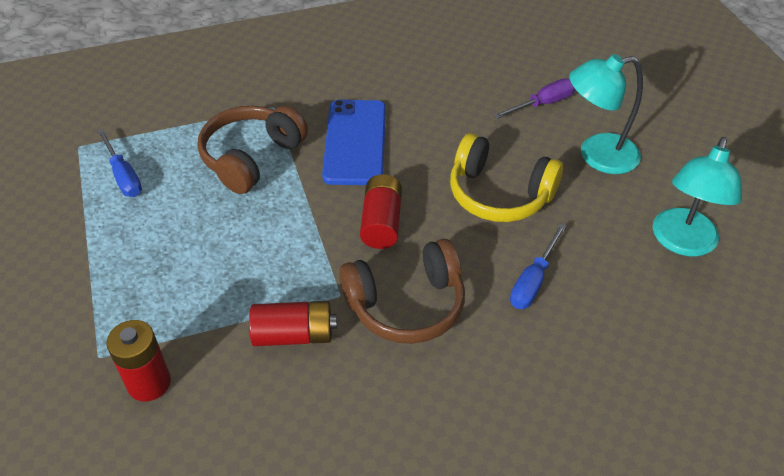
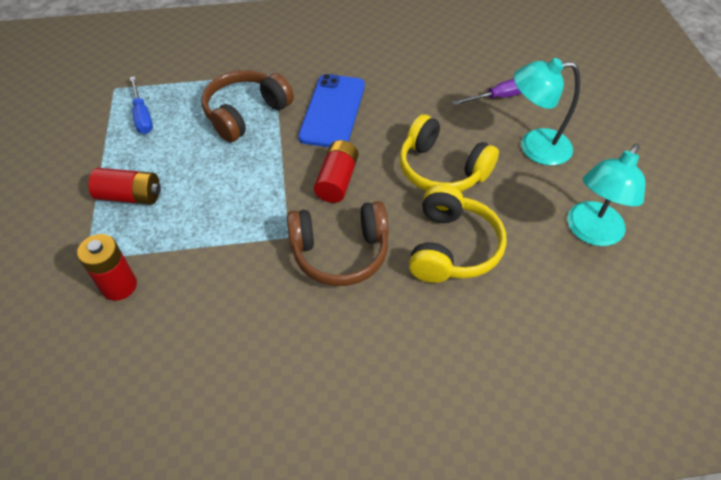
camera: 10 degrees right, 5 degrees up
(294, 335) = (242, 264): red battery -> red battery (130, 196)
(533, 281) = (451, 247): blue screwdriver -> yellow headphones

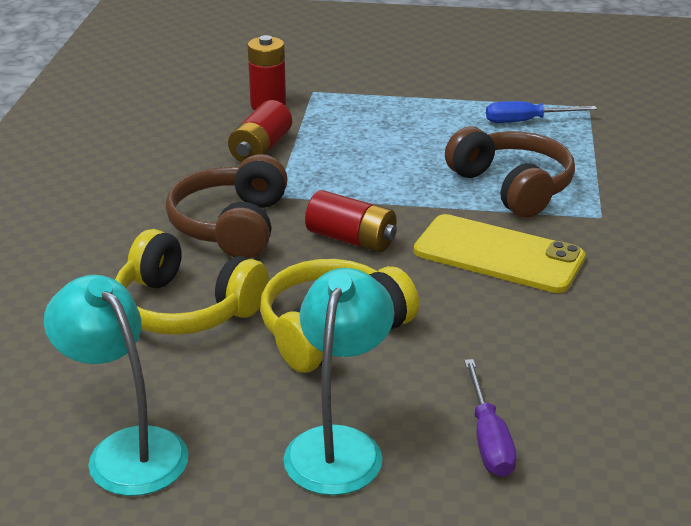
camera: 105 degrees right, 20 degrees down
(130, 196) = (389, 112): red battery -> red battery (261, 149)
(332, 111) = (498, 254): blue phone -> yellow phone

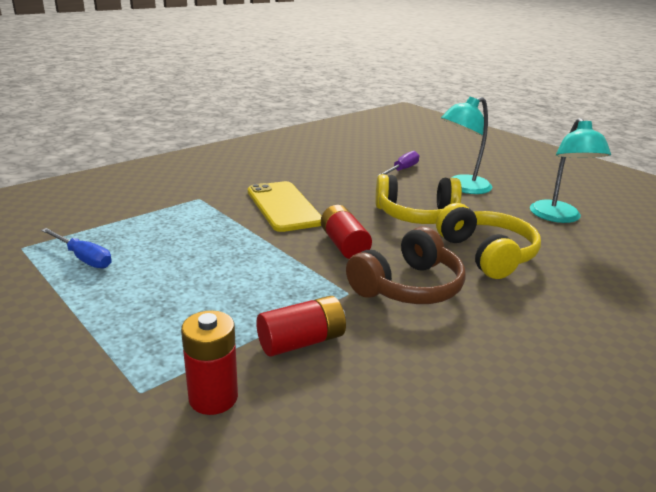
camera: 140 degrees left, 5 degrees down
(512, 187) = (202, 228): brown headphones -> none

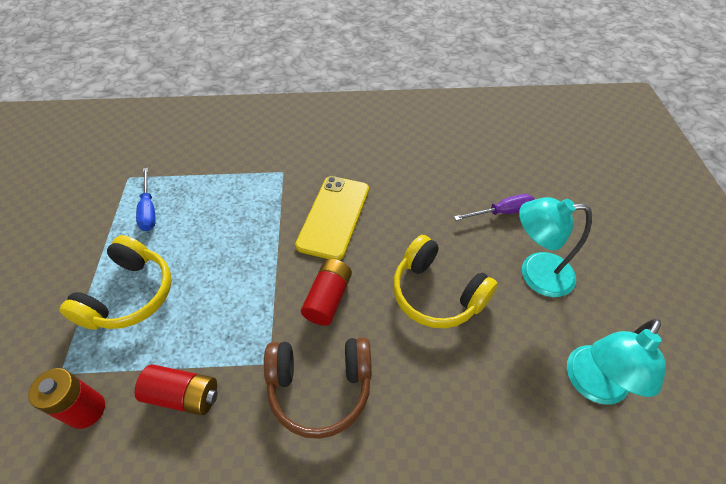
camera: 40 degrees right, 25 degrees up
(486, 254) = (439, 391): yellow headphones -> yellow headphones (129, 295)

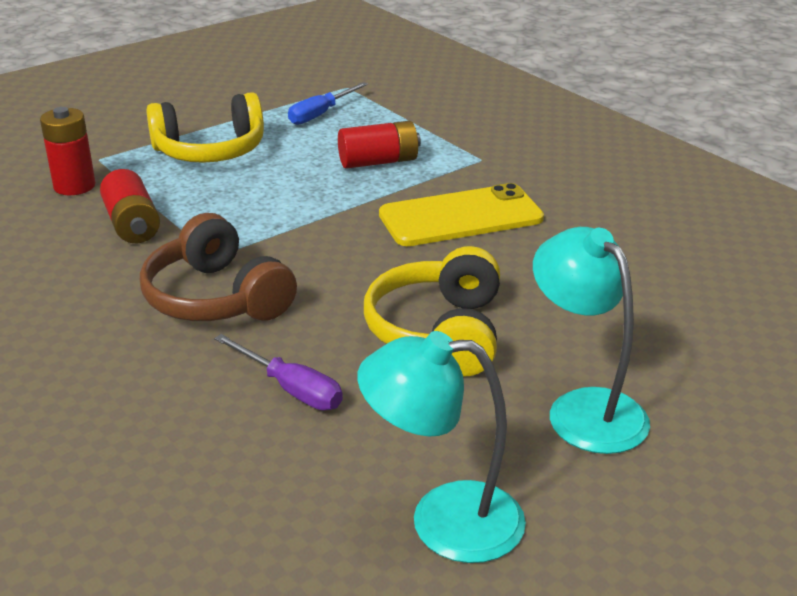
camera: 55 degrees right, 20 degrees down
(328, 298) = (337, 258): red battery -> red battery (379, 162)
(502, 212) = (662, 342): purple screwdriver -> purple screwdriver (291, 389)

